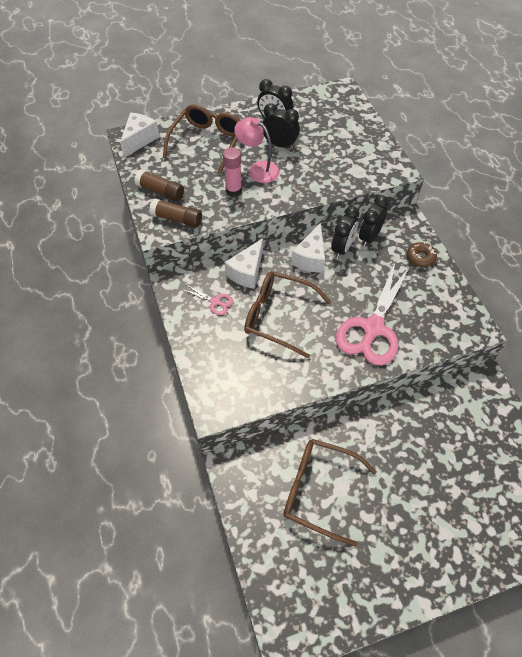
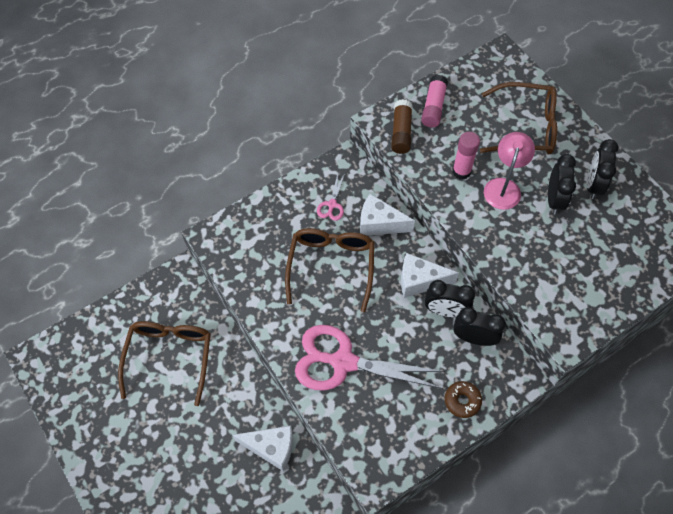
camera: 75 degrees right, 5 degrees up
(139, 140) = (501, 66): white cheese -> white cheese (271, 448)
(160, 191) = (433, 107): brown glue stick -> pink glue stick

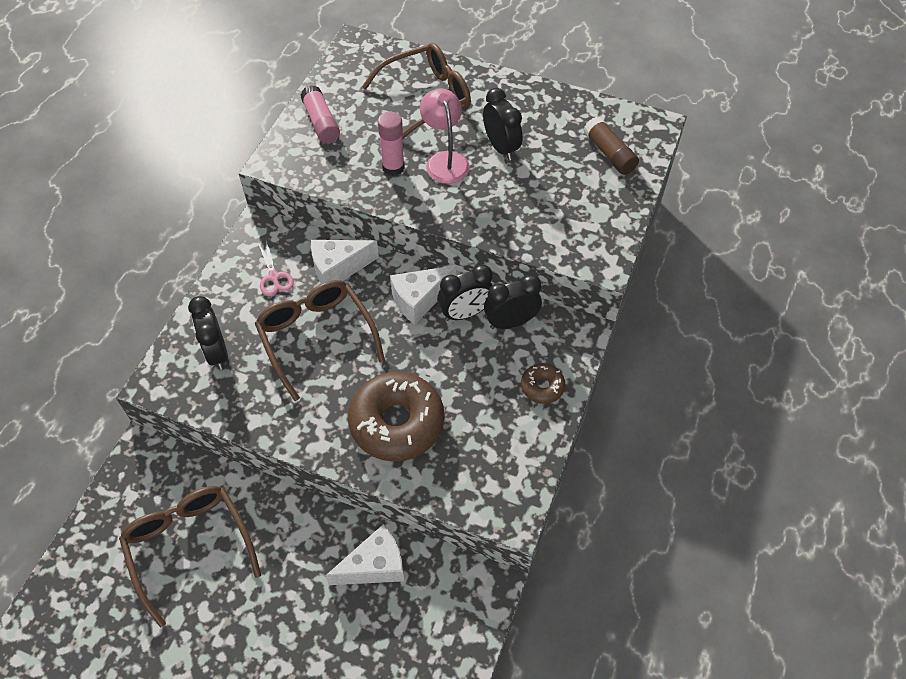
camera: 35 degrees left, 5 degrees down
(343, 362) = (397, 423): pink scissors -> brown donut
(401, 132) = (304, 162): brown glue stick -> brown glue stick (609, 153)
(593, 185) = (526, 116): black clock -> black clock (217, 352)

